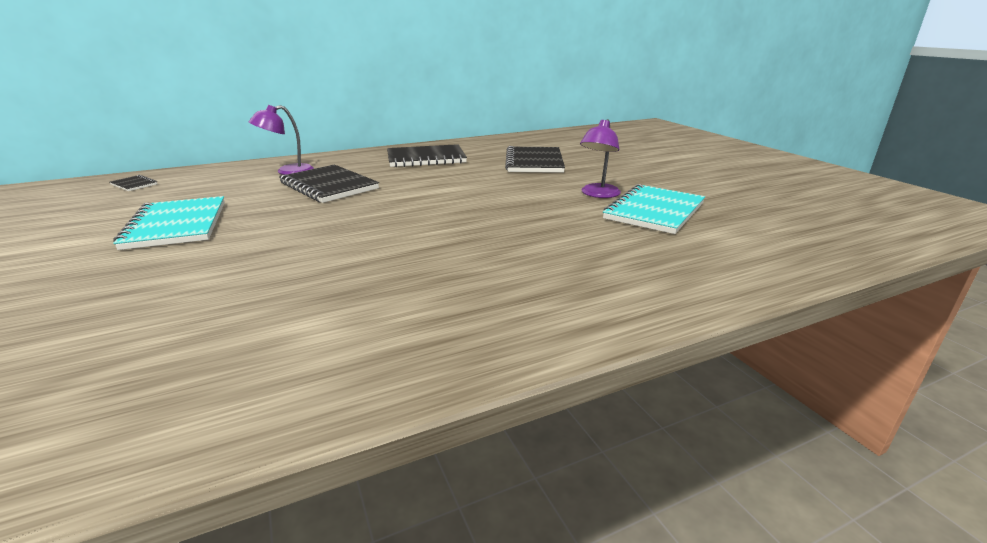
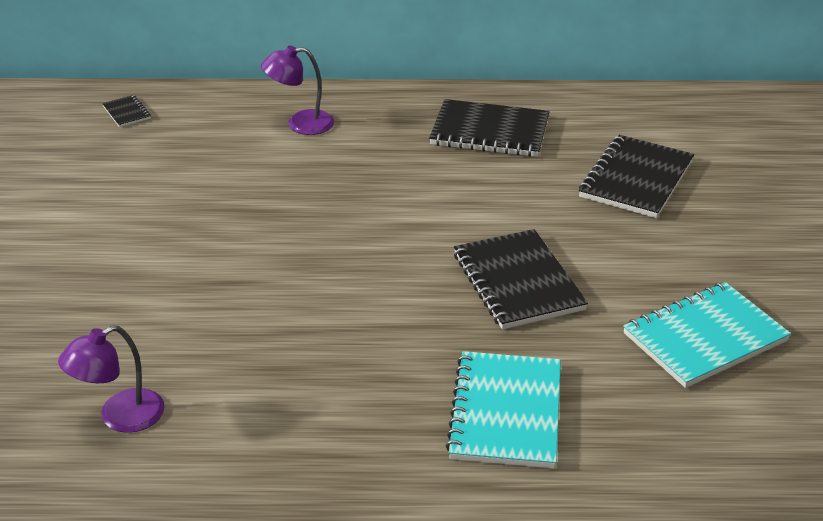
camera: 25 degrees right, 10 degrees up
(177, 225) = (157, 211): turquoise notebook -> turquoise notebook (506, 412)
(329, 186) = (337, 172): black notebook -> black notebook (518, 282)
(598, 194) = (662, 281): purple lamp -> purple lamp (120, 417)

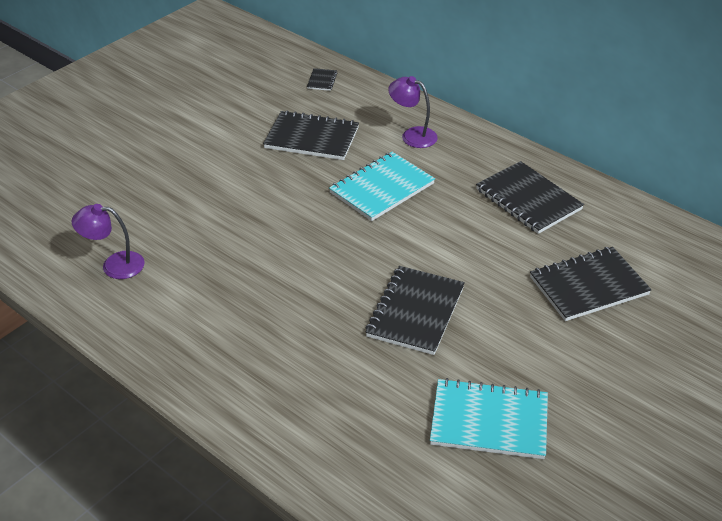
camera: 40 degrees right, 5 degrees up
(191, 173) = (311, 138): none -> black notebook
(506, 412) = (305, 388): turquoise notebook -> turquoise notebook (382, 188)

